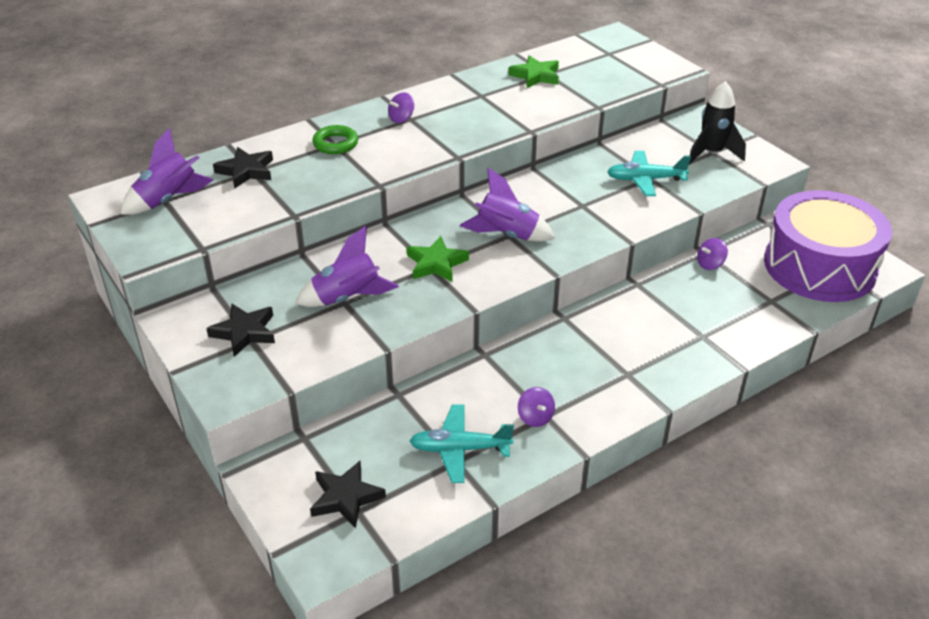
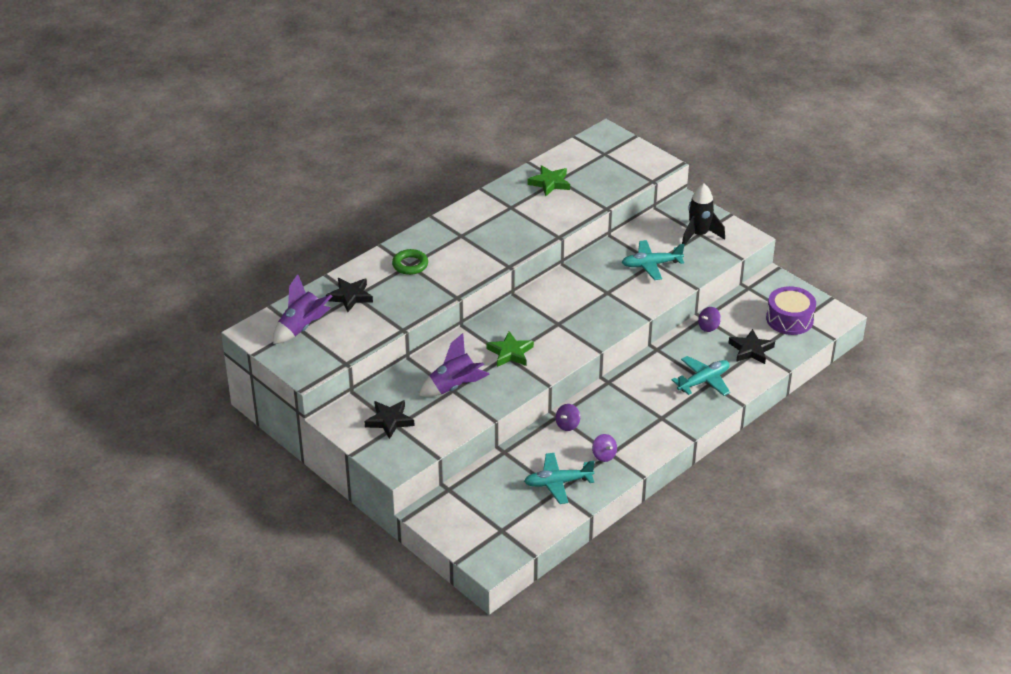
camera: 10 degrees left, 0 degrees up
(346, 497) = (491, 523): black star -> black star (751, 350)
(401, 119) = (454, 236): purple spinning top -> purple spinning top (567, 425)
(507, 235) = (556, 324): purple rocket -> none
(693, 332) = (703, 381): none -> turquoise plane
(819, 266) = (789, 319): purple drum -> purple drum, size x0.57

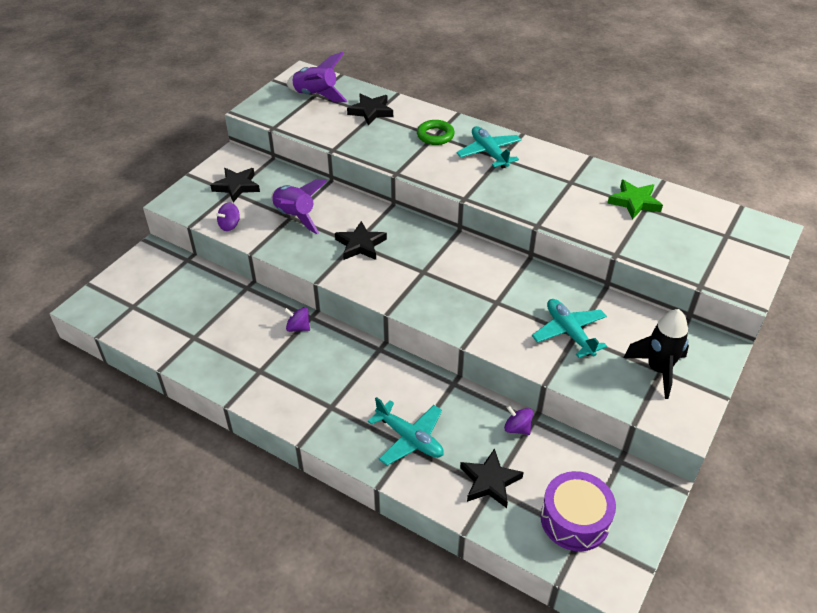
camera: 75 degrees right, 5 degrees up
(510, 353) = (360, 245): green star -> black star
(558, 483) = (206, 335): turquoise plane -> turquoise plane (489, 153)
(604, 455) = (255, 365): purple spinning top -> purple spinning top (230, 225)

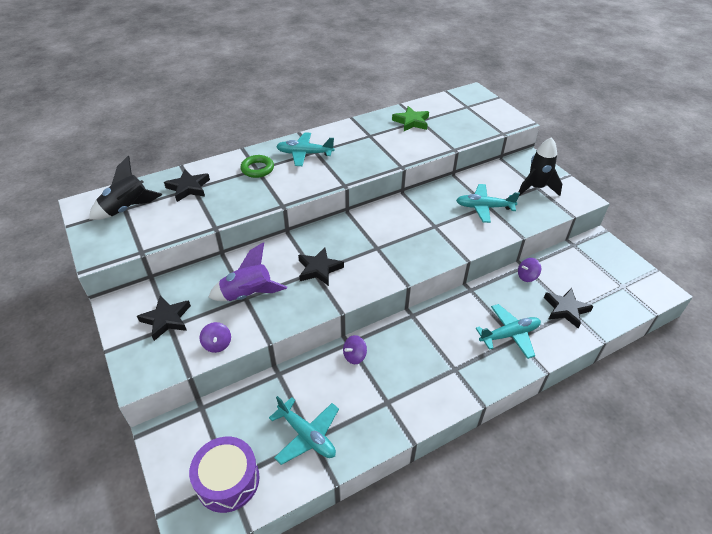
camera: 60 degrees left, 0 degrees up
(195, 332) = (307, 435): none -> turquoise plane
(316, 96) = (127, 209): purple rocket -> black rocket
(575, 519) = (610, 284): purple drum -> purple drum (228, 480)

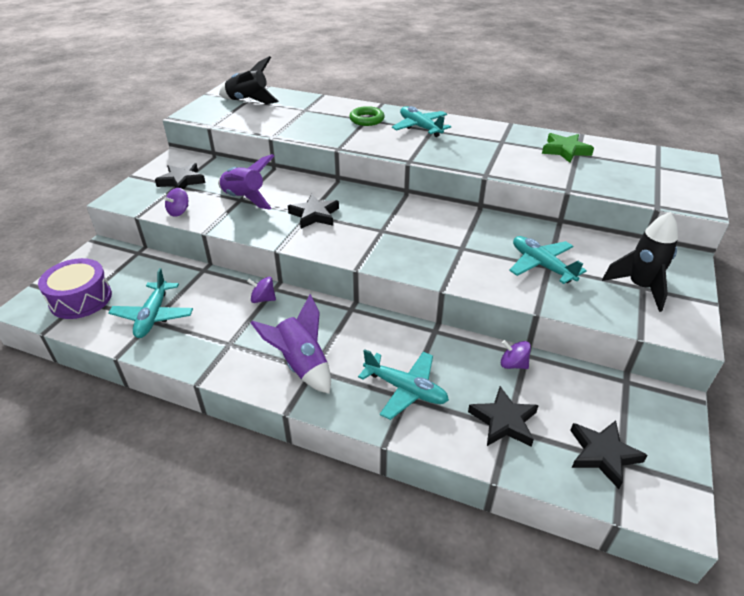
camera: 50 degrees right, 5 degrees down
(188, 188) = (302, 108): black star -> black star (603, 454)
(445, 373) = (301, 365): none -> purple rocket

